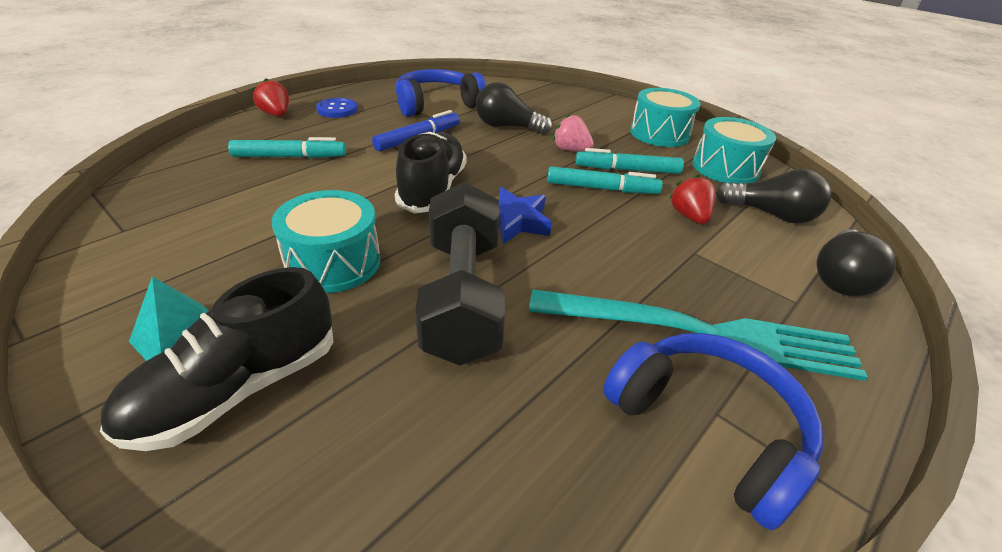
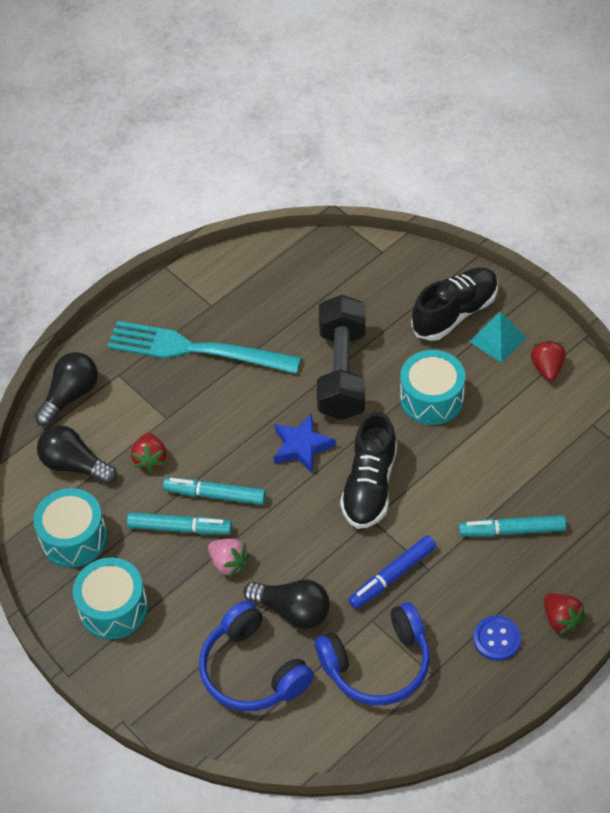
camera: 170 degrees left, 15 degrees up
(130, 295) = (547, 368): none -> red strawberry
(708, 427) = (219, 298): blue headphones -> blue headphones (252, 670)

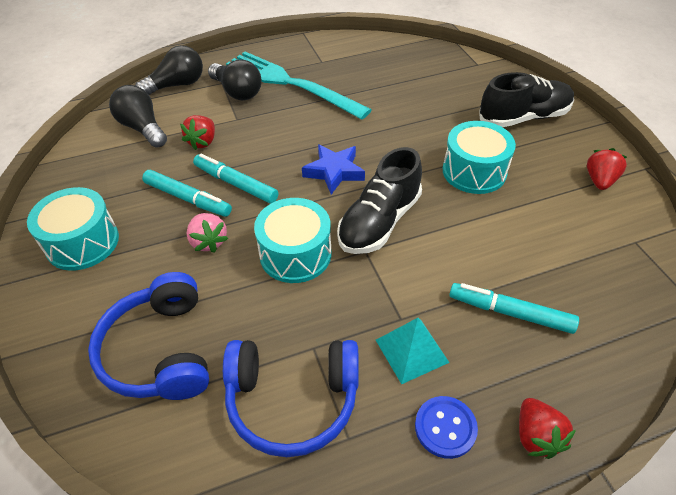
camera: 20 degrees right, 5 degrees down
(74, 538) = (98, 177): turquoise drum -> turquoise drum (295, 254)
(292, 610) = (238, 306): black light bulb -> black light bulb (237, 92)
(342, 372) = (401, 130): black dumbbell -> none
(392, 576) = (358, 311): blue marker -> none
(497, 340) = (557, 146): turquoise pyramid -> turquoise pyramid (411, 351)

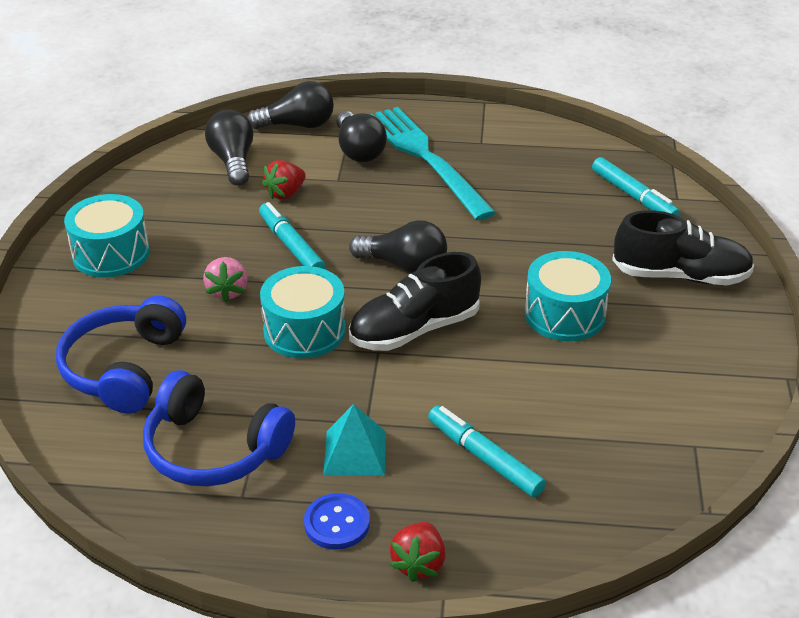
camera: 25 degrees right, 10 degrees down
(188, 199) = (233, 245): turquoise marker -> turquoise marker (633, 196)
(334, 172) = (404, 266): blue star -> black light bulb
(599, 181) = (712, 372): red strawberry -> none

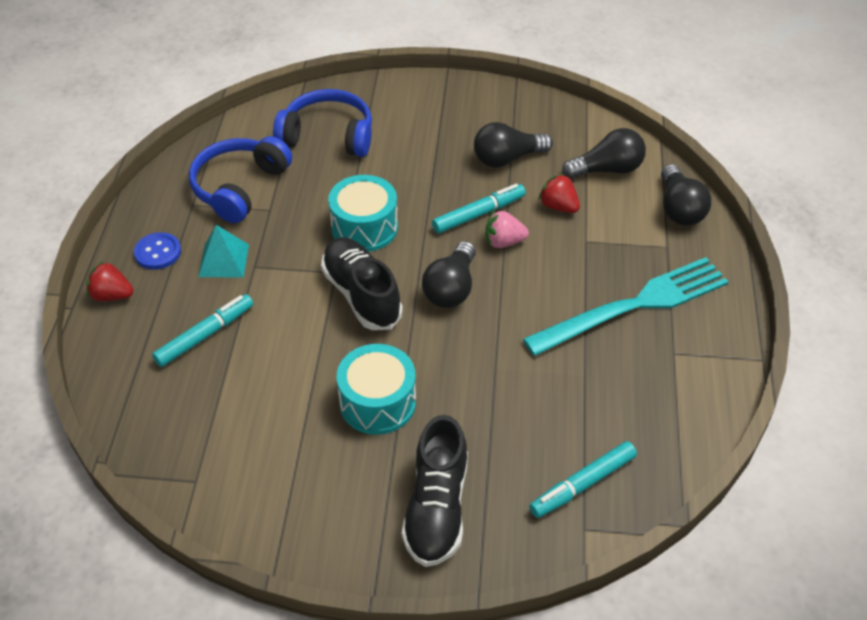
camera: 90 degrees right, 10 degrees up
(111, 254) = (464, 113): turquoise drum -> none
(227, 291) = (416, 180): pink strawberry -> pink strawberry (504, 242)
(358, 150) = (640, 254): black light bulb -> black light bulb (507, 158)

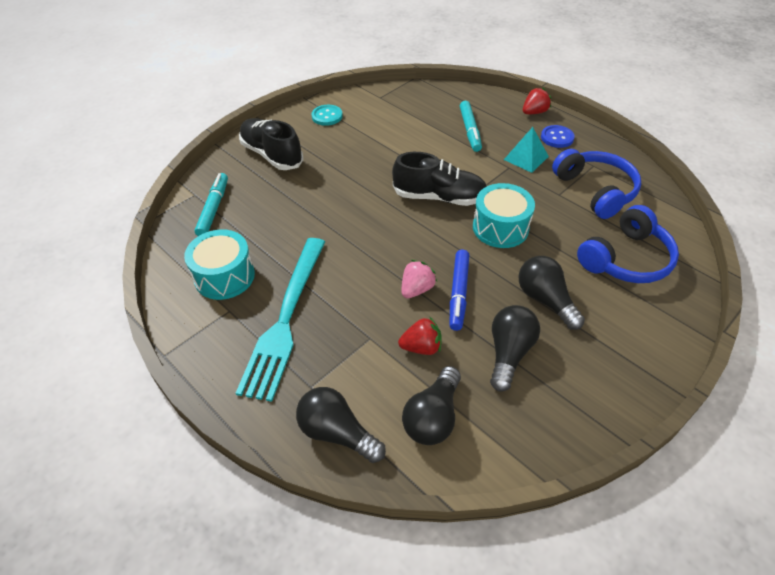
camera: 130 degrees right, 0 degrees up
(297, 511) = (327, 116): none -> turquoise button
(377, 402) = (355, 166): turquoise drum -> turquoise drum (224, 276)
(451, 288) = (402, 238): black light bulb -> black light bulb (545, 300)
(479, 214) = (458, 293): turquoise marker -> blue marker

